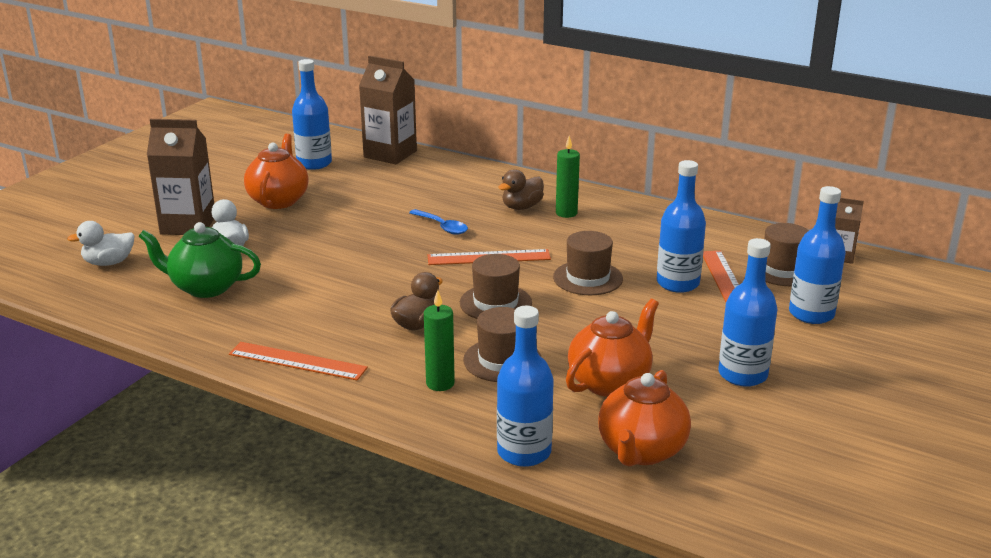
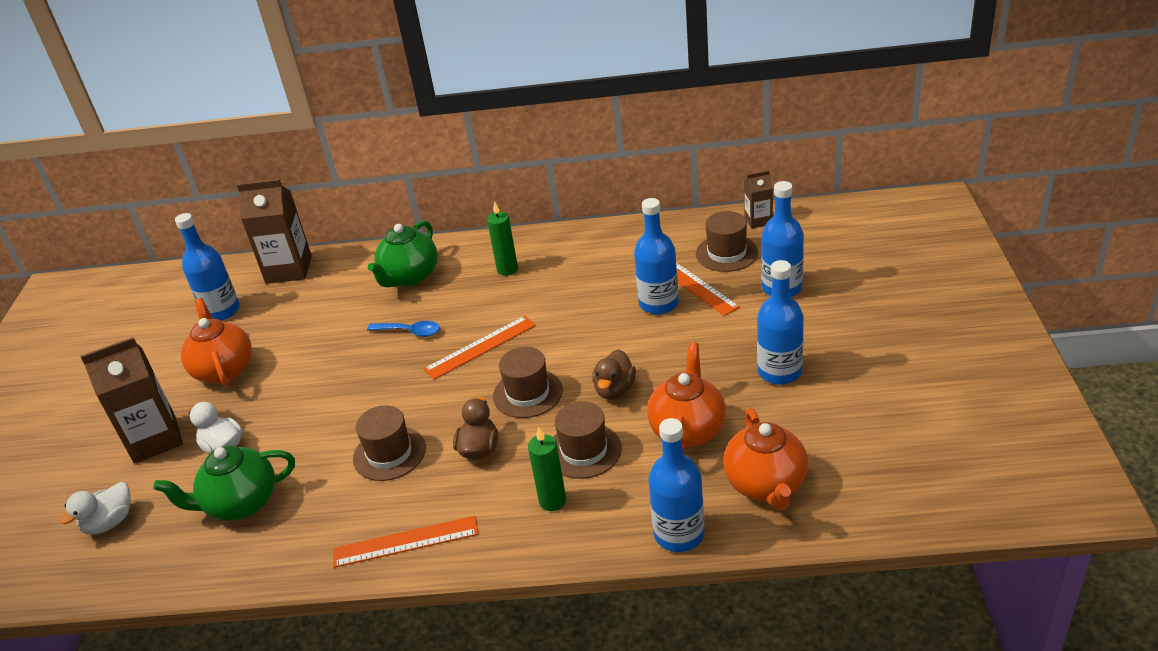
camera: 25 degrees left, 10 degrees up
(480, 190) = (410, 277): none -> green teapot
(522, 207) = (463, 279): brown duck -> brown duck (614, 390)
(588, 278) = (582, 331): brown hat -> brown hat (389, 453)

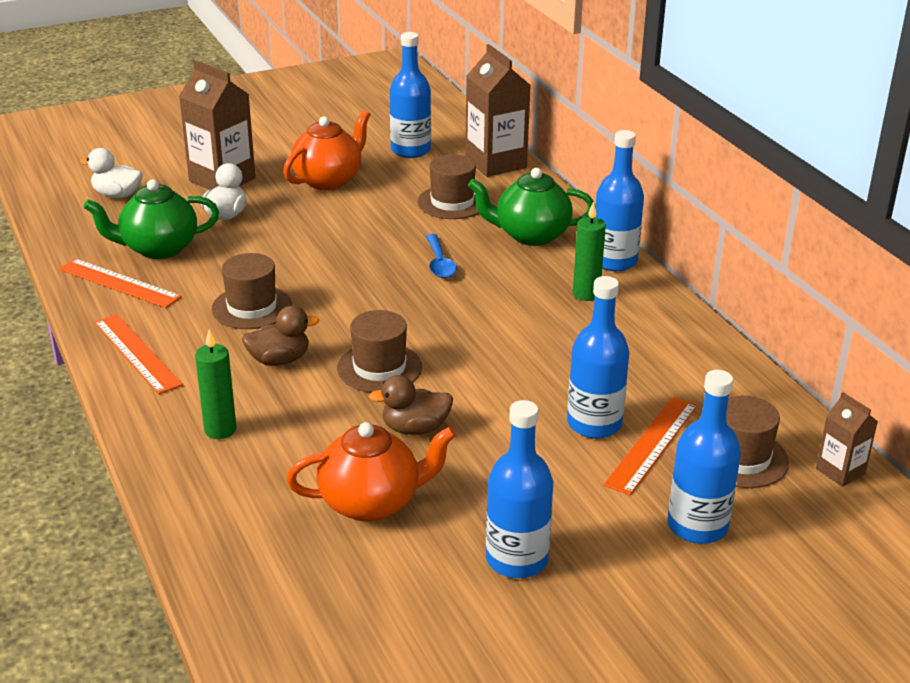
camera: 60 degrees right, 5 degrees down
(240, 503) = (158, 248): green teapot -> green teapot turned 60 degrees counterclockwise
(480, 347) = (439, 315): orange ruler -> orange ruler (119, 283)
(584, 450) = (305, 431): brown hat -> brown hat (452, 202)
(679, 534) = (198, 535): blue bottle -> blue bottle (614, 261)
(766, 485) = (301, 589): orange teapot -> none

